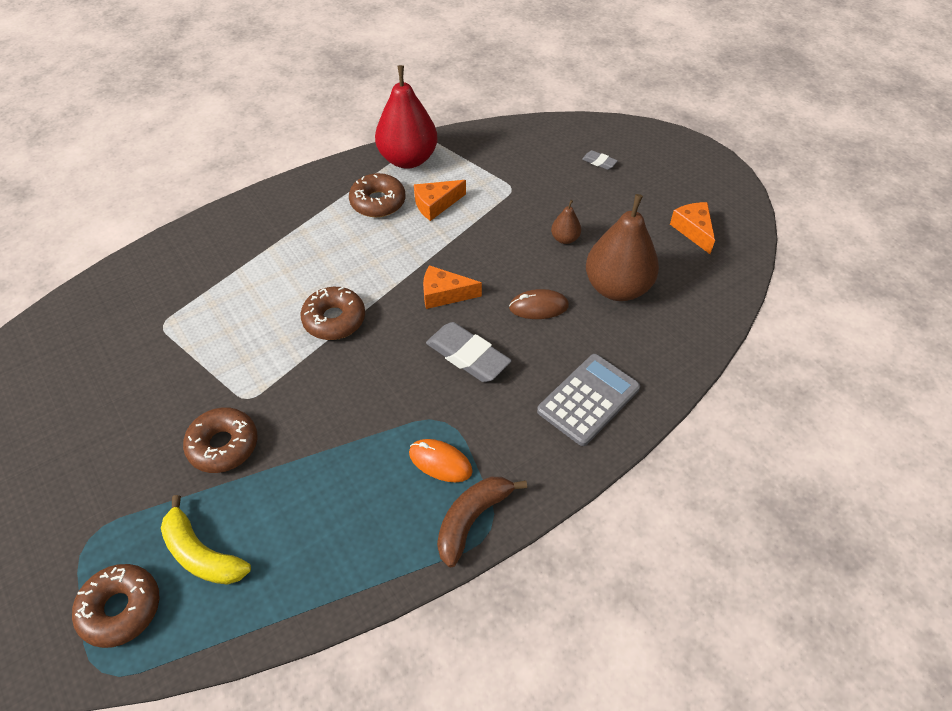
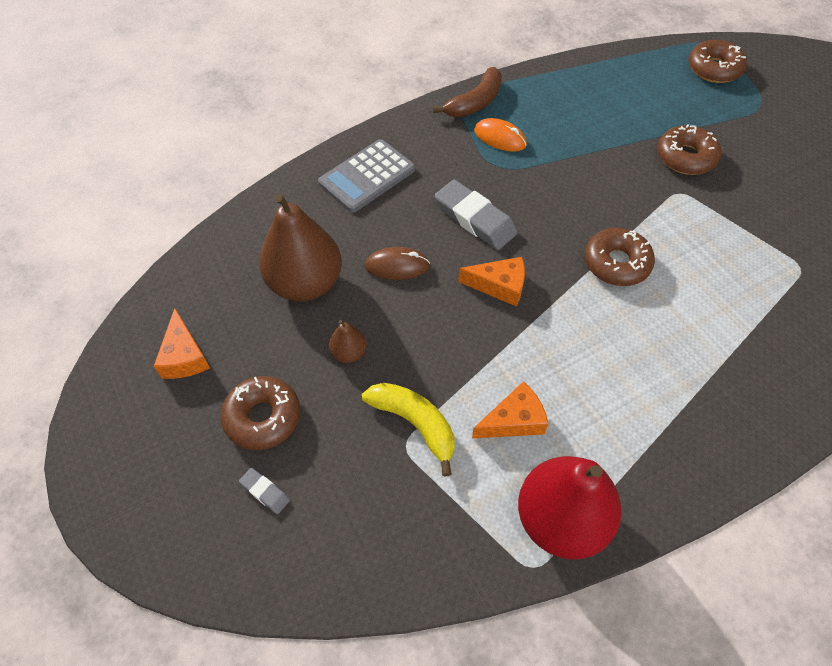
camera: 175 degrees left, 5 degrees up
(201, 554) = (671, 93): yellow banana -> yellow banana (415, 423)
(378, 202) = (595, 430): brown donut -> brown donut (263, 417)

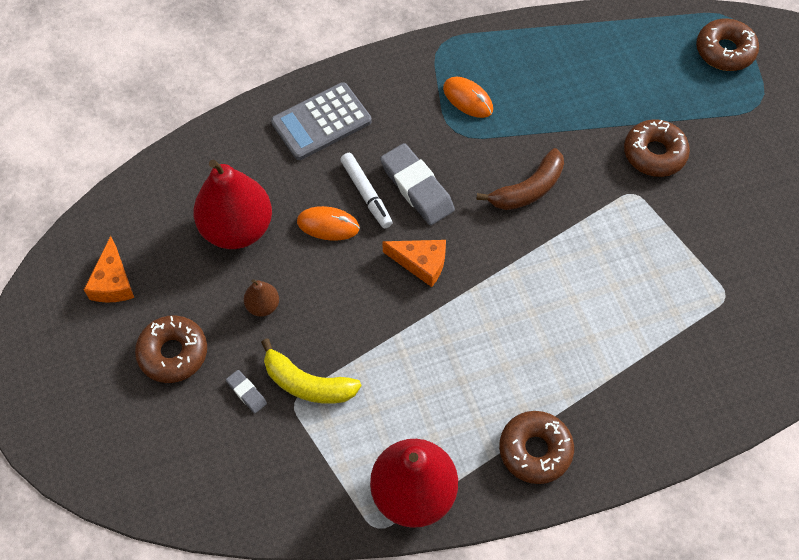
camera: 10 degrees right, 5 degrees up
(265, 492) = (163, 420): grey eraser -> grey eraser (246, 393)
(305, 283) = (237, 228): brown pear -> red pear
(397, 266) = (328, 225): brown mouse -> orange mouse
(415, 423) = (307, 383): yellow banana -> yellow banana turned 150 degrees clockwise
(427, 231) = (366, 193): none -> white marker
(475, 103) = (454, 52): brown banana -> brown banana (528, 189)
(514, 421) = (397, 397): orange cheese -> none
(616, 263) = (543, 259): brown donut -> brown donut (535, 450)

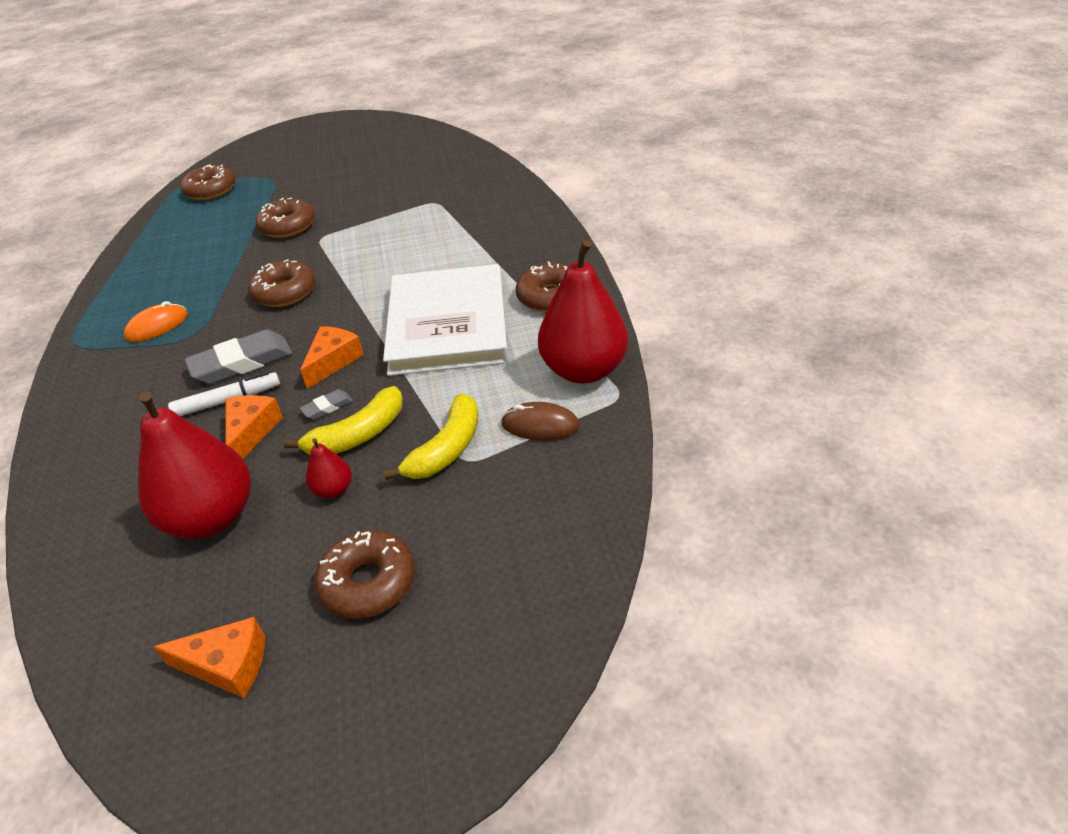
camera: 80 degrees left, 20 degrees down
(246, 393) = (445, 503): grey eraser -> grey eraser (327, 407)
(263, 306) = (333, 489): brown pear -> red pear
(321, 122) = (107, 438): grey calculator -> none
(324, 309) = (358, 435): none -> yellow banana
(328, 225) = (251, 432): orange mouse -> orange cheese
(336, 458) = (540, 425): none -> brown mouse
(481, 354) = (448, 324): none -> white book
(528, 189) = (285, 292): brown banana -> brown donut

